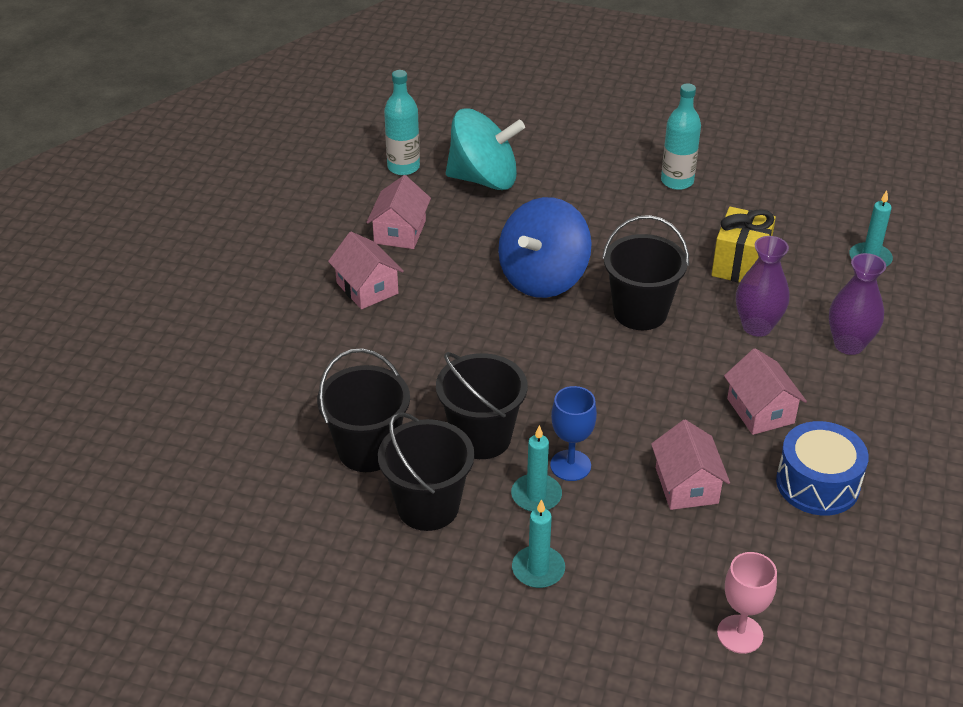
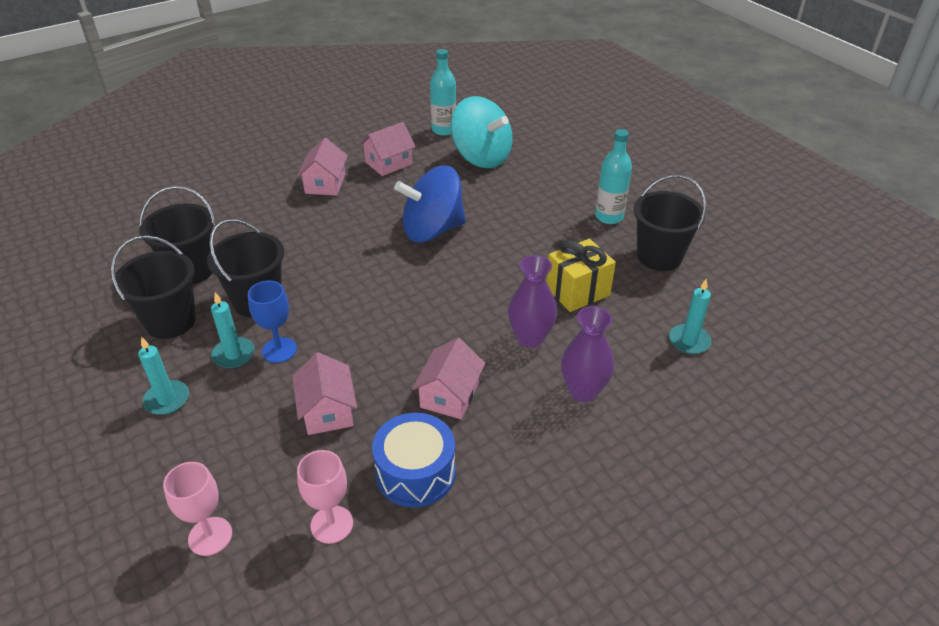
camera: 40 degrees right, 0 degrees up
(640, 312) = (462, 283): black bucket -> black bucket (659, 256)
(686, 485) = (328, 411): pink house -> pink house turned 45 degrees counterclockwise
(812, 560) = (332, 524): none -> pink goblet

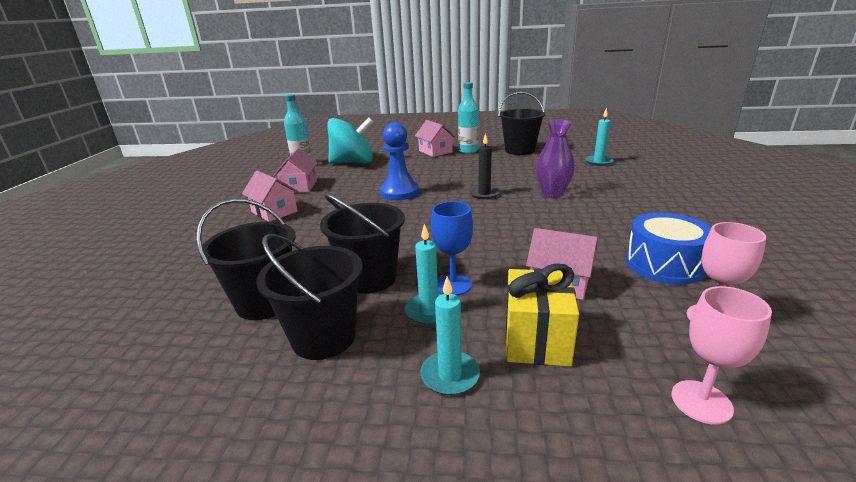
camera: 50 degrees left, 15 degrees down
(432, 230) = (399, 192): blue spinning top -> blue pawn
(449, 395) = (585, 231): pink house -> pink house (435, 151)
(483, 288) = (484, 194): none -> black candle
(577, 291) = (524, 173): yellow gift -> yellow gift (536, 340)
(583, 391) = (618, 193): purple vase -> none

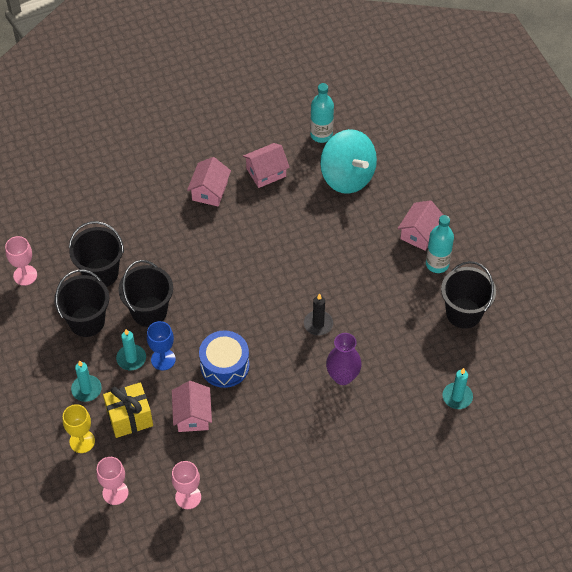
camera: 60 degrees right, 30 degrees up
(153, 386) = (25, 275): none -> pink goblet
(399, 192) = (290, 258): blue pawn -> none
(563, 416) = (82, 441): none -> yellow goblet
(664, 264) = (244, 470): blue drum -> blue drum (224, 365)

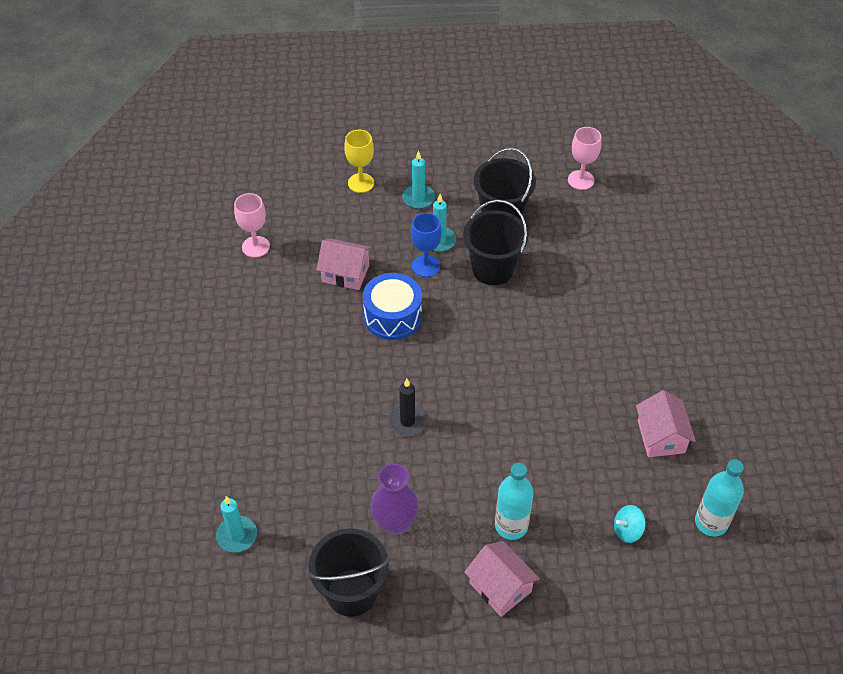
camera: 110 degrees right, 5 degrees down
(101, 273) = (560, 240): black bucket -> none
(115, 493) = (292, 194): pink goblet -> none
(129, 418) = (368, 223): yellow gift -> none
(209, 191) = (647, 368): pink house -> none
(342, 376) = (325, 423): purple vase -> purple vase (395, 523)
(347, 176) = (627, 530): turquoise spinning top -> turquoise spinning top, size x0.40
(437, 264) = (442, 590): turquoise bottle -> turquoise bottle (511, 526)

